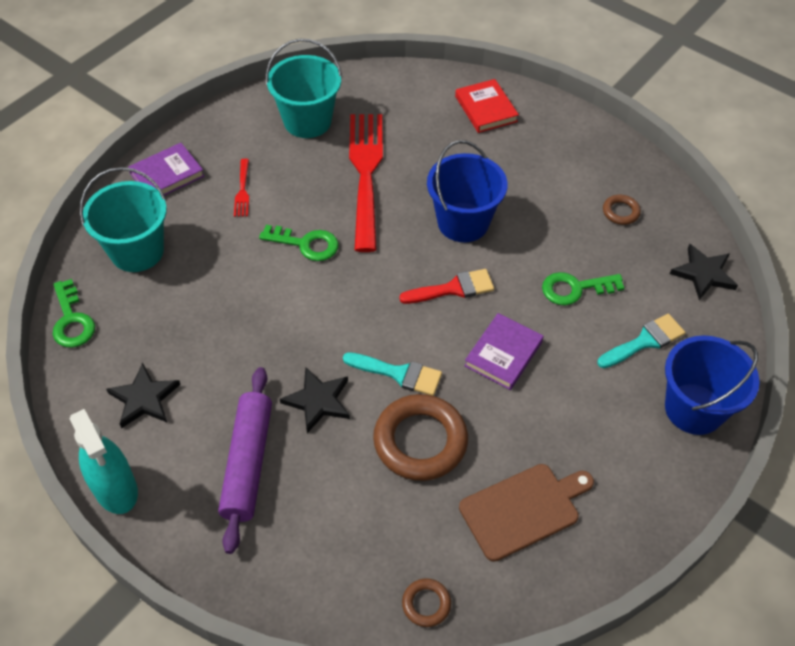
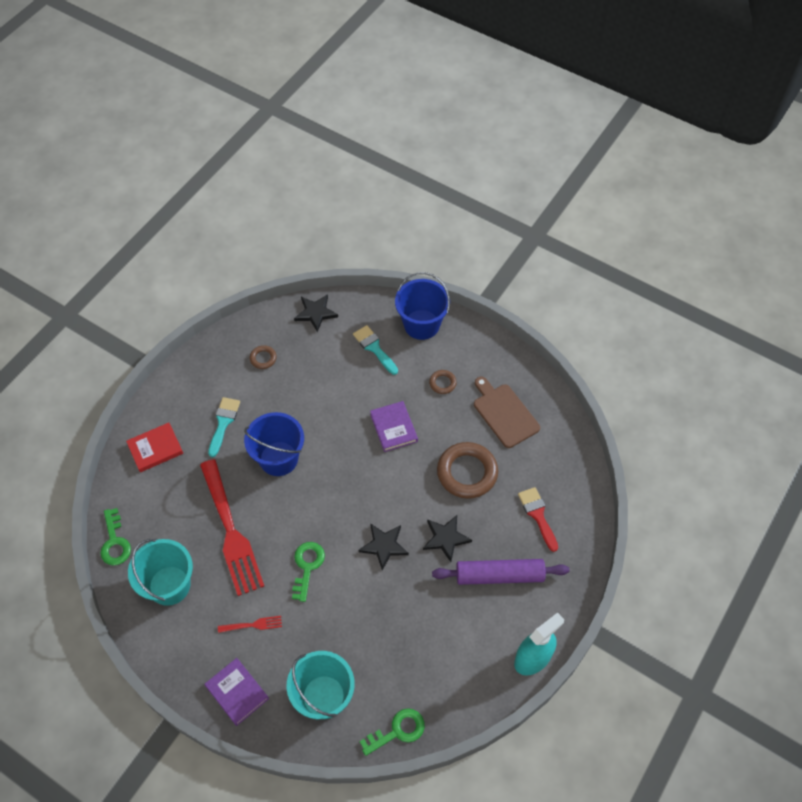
camera: 95 degrees left, 5 degrees up
(144, 398) = (460, 656): black star -> black star (384, 546)
(366, 174) = (231, 531): red fork -> red fork turned 105 degrees counterclockwise
(399, 374) = (417, 490): turquoise brush -> turquoise brush (223, 422)
(426, 604) = (572, 461): brown ring -> brown ring (442, 383)
(453, 288) = (341, 461): red brush -> red brush (537, 515)
(503, 354) = (393, 428): purple book -> purple book turned 45 degrees clockwise
(575, 288) = (335, 386): green key -> green key (115, 542)

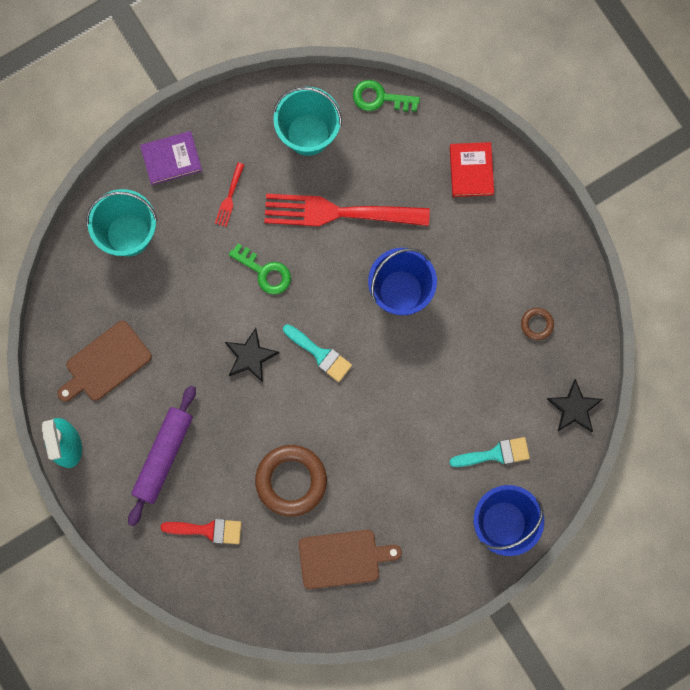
camera: 115 degrees right, 20 degrees up
(223, 422) = (471, 251): turquoise brush -> turquoise brush (320, 354)
(393, 428) = (381, 428): purple book -> none
(398, 731) = (64, 287): green key -> none
(442, 383) = (413, 509): brown ring -> none
(446, 538) = (228, 422): black star -> none
(447, 660) = (105, 363): none -> brown cutting board

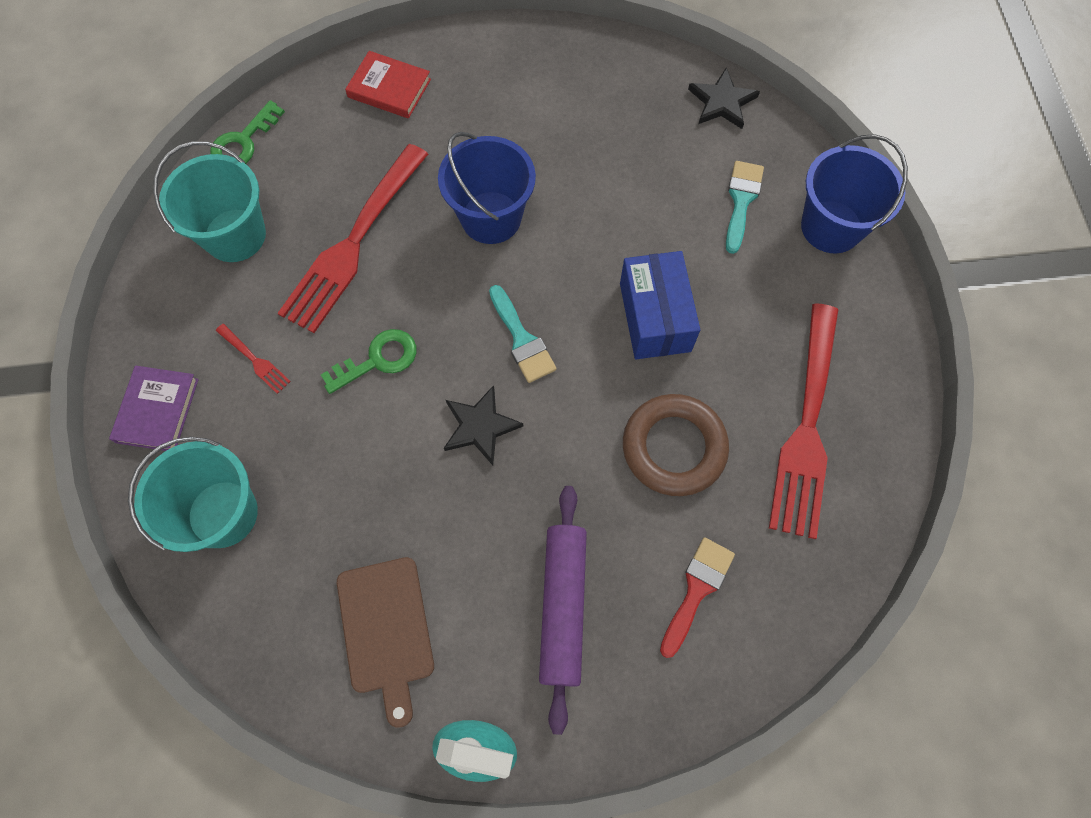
camera: 65 degrees left, 10 degrees down
(163, 456) = (563, 606): purple rolling pin -> purple rolling pin turned 45 degrees clockwise
(320, 354) = (522, 340): turquoise brush -> turquoise brush turned 90 degrees clockwise
(343, 559) = (806, 427): brown cutting board -> red fork
(376, 432) = (655, 317): none -> blue box
(537, 324) = (605, 98): brown ring -> none

